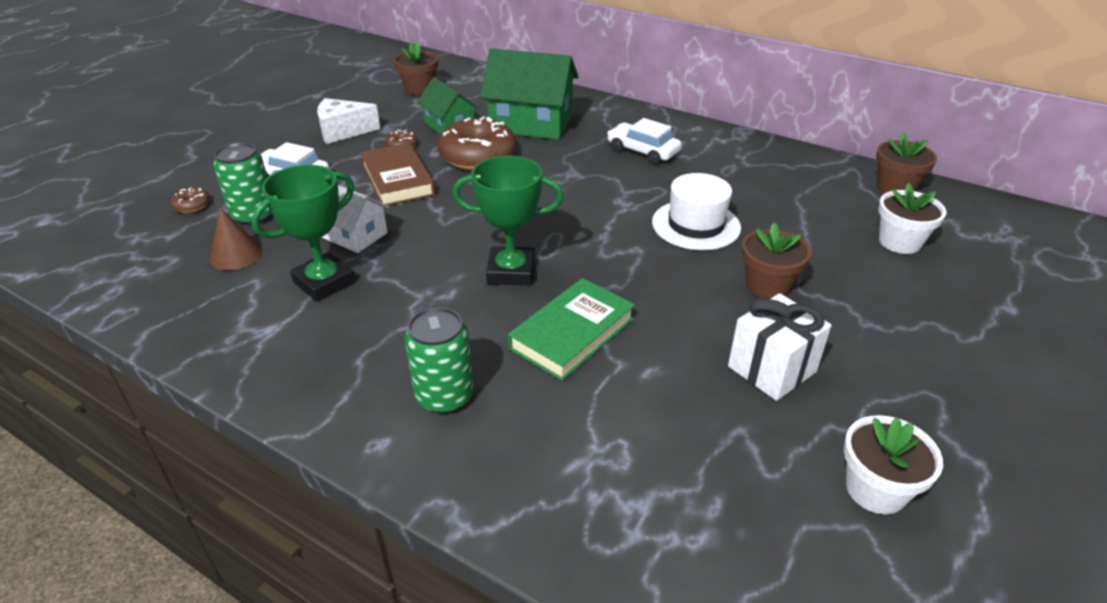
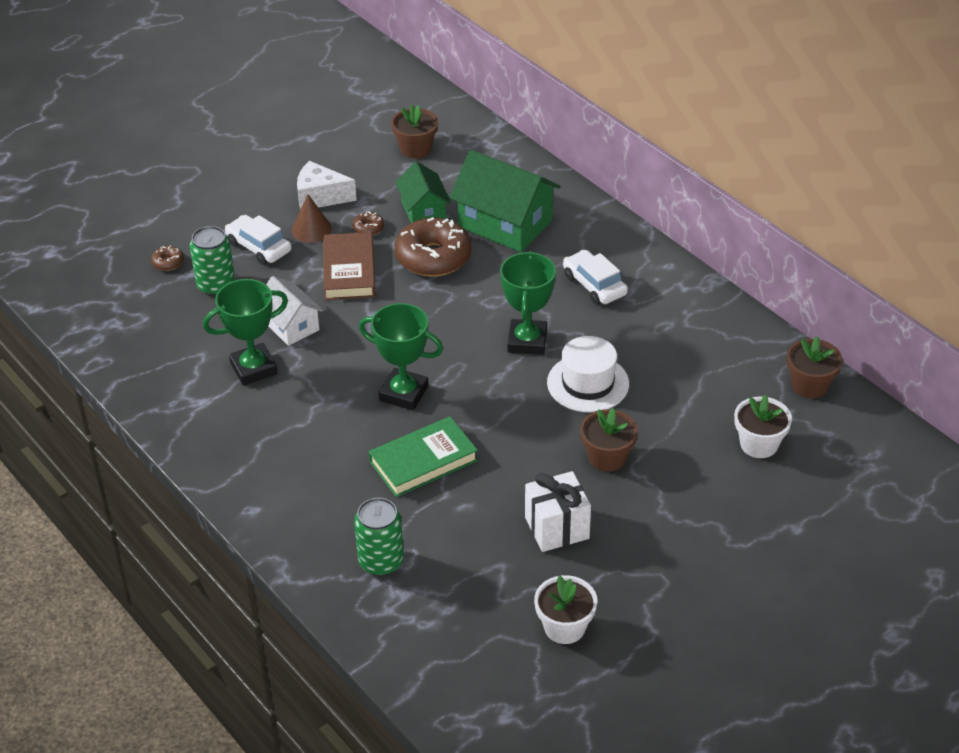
camera: 20 degrees right, 5 degrees up
(236, 255) = (192, 325): brown cone -> brown cone (311, 229)
(444, 396) = (308, 487): green can -> green can (381, 561)
(611, 203) = (527, 341): none -> green trophy

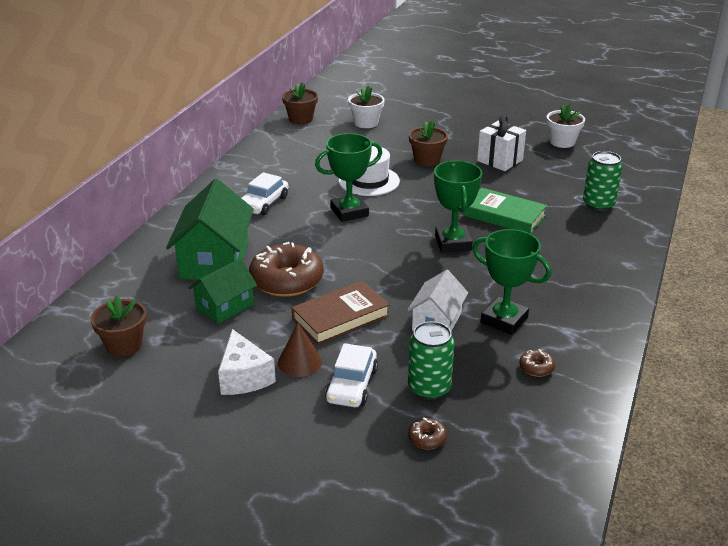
camera: 120 degrees left, 10 degrees down
(368, 228) = (272, 328): brown donut -> brown donut (536, 368)

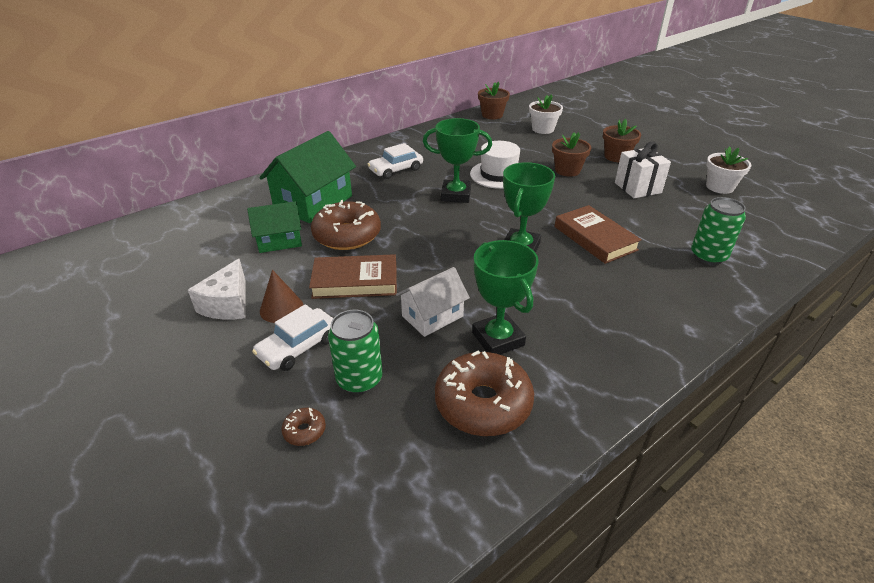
camera: 30 degrees right, 5 degrees up
(124, 345) = (181, 246): brown flower pot -> brown flower pot (616, 157)
(504, 215) = (595, 238): green book -> brown book
(536, 368) = (483, 403): brown donut -> brown donut, size x2.38

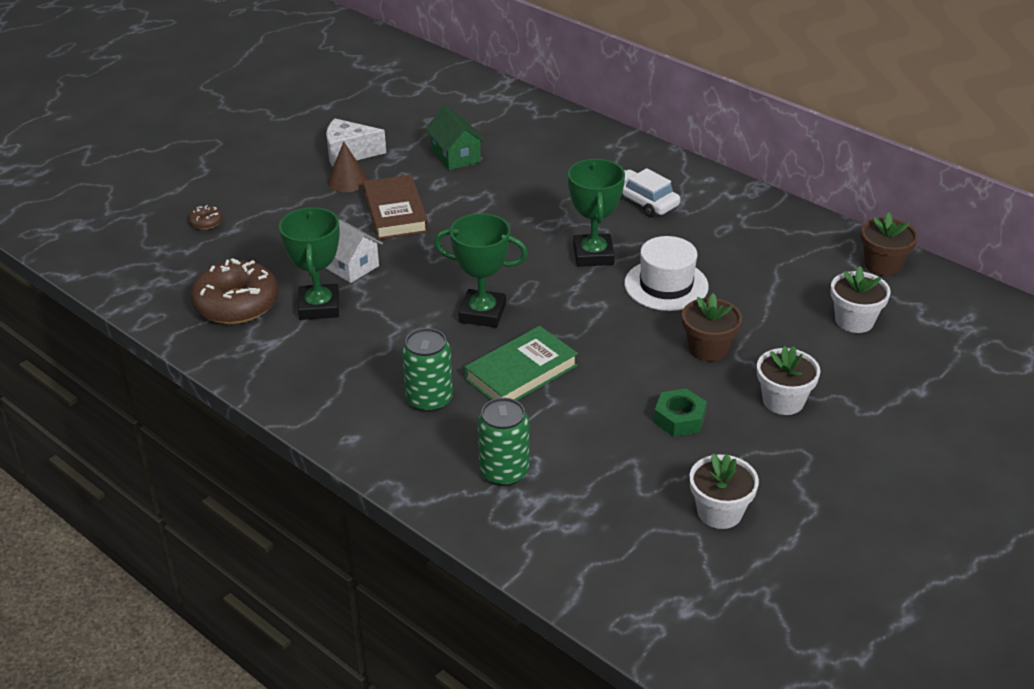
camera: 80 degrees right, 0 degrees up
(298, 347) = (297, 200): white car -> none
(313, 202) = (539, 159): green house -> none
(347, 235) = (477, 193): brown donut -> none
(359, 379) = (261, 237): green can -> green can (429, 399)
(498, 339) = (319, 307): green trophy -> green trophy turned 60 degrees counterclockwise
(595, 238) = (521, 372): brown book -> green book
(616, 157) = (783, 401): brown flower pot -> white flower pot
(637, 188) = (679, 418): white gift -> green nut

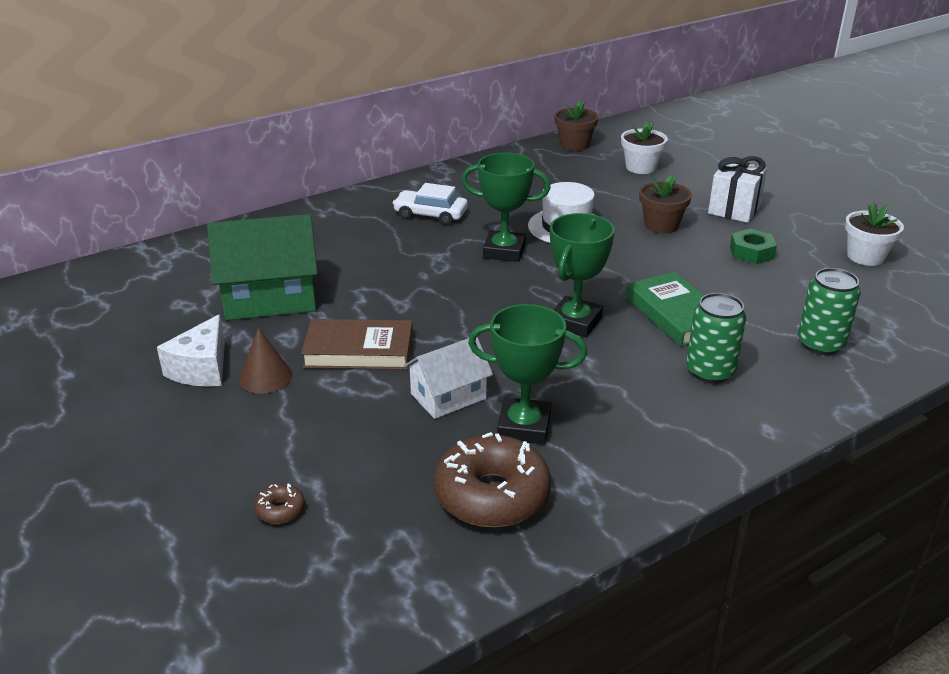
camera: 75 degrees left, 5 degrees down
(455, 155) = (270, 298): green house -> green house, size x1.68
(643, 201) = (430, 215): white car -> white car turned 45 degrees clockwise
(783, 401) = (734, 210): white flower pot -> white gift

